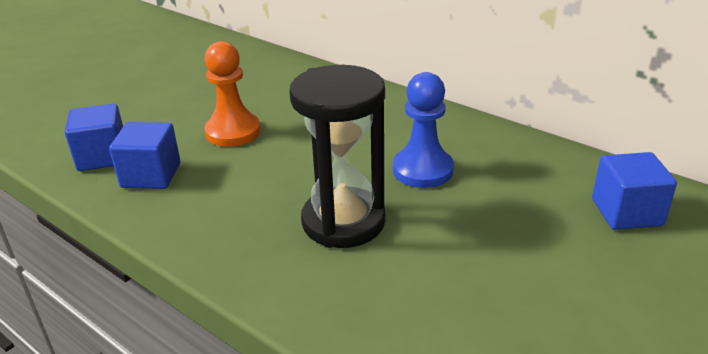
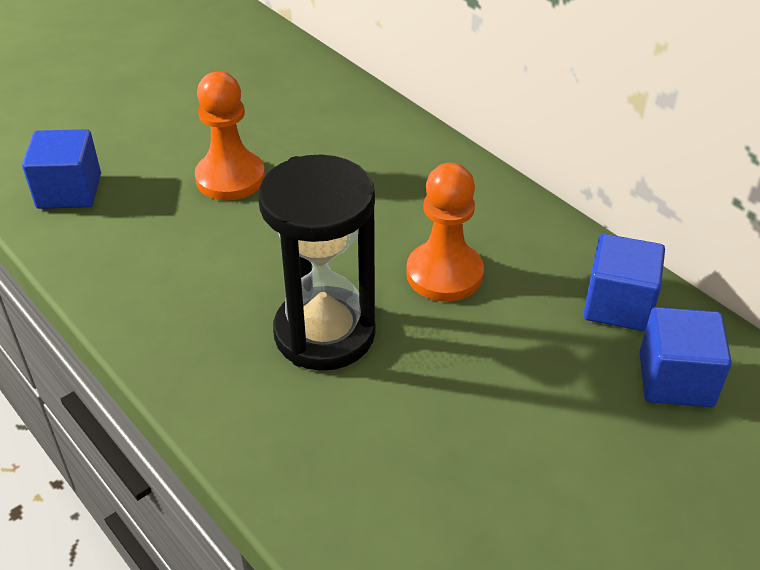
camera: 10 degrees right, 10 degrees up
(151, 175) = (119, 228): blue cube -> blue cube (618, 305)
(422, 170) = (444, 274): blue pawn -> orange pawn

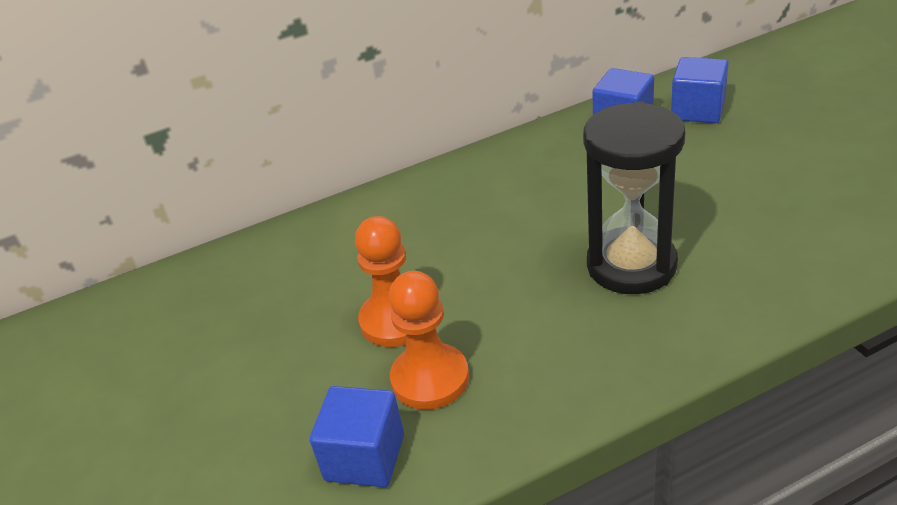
camera: 70 degrees left, 5 degrees down
(444, 274) = (572, 196): orange pawn -> orange pawn (430, 379)

